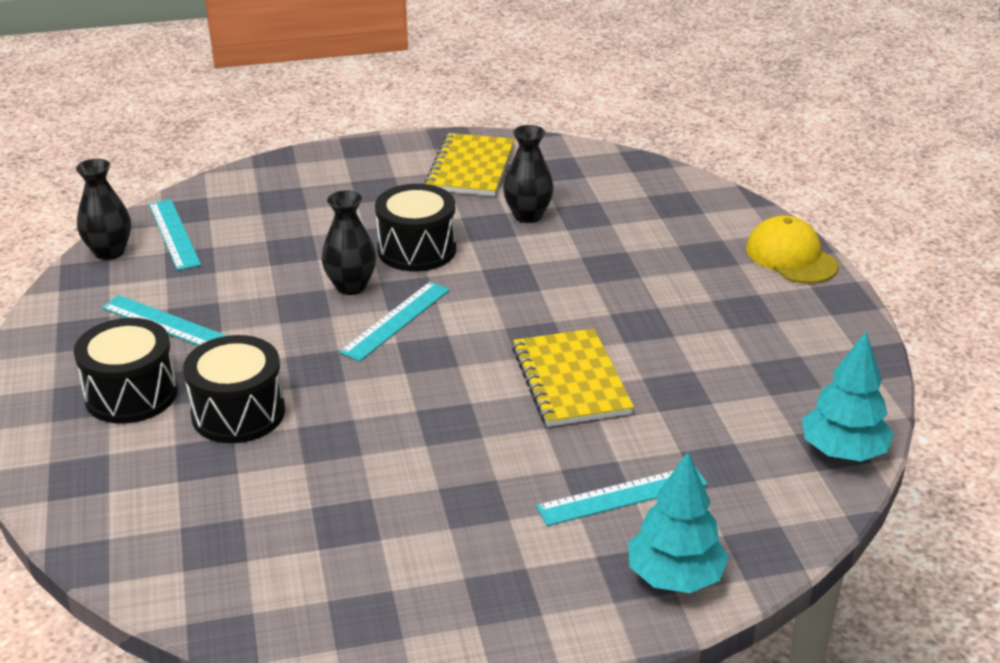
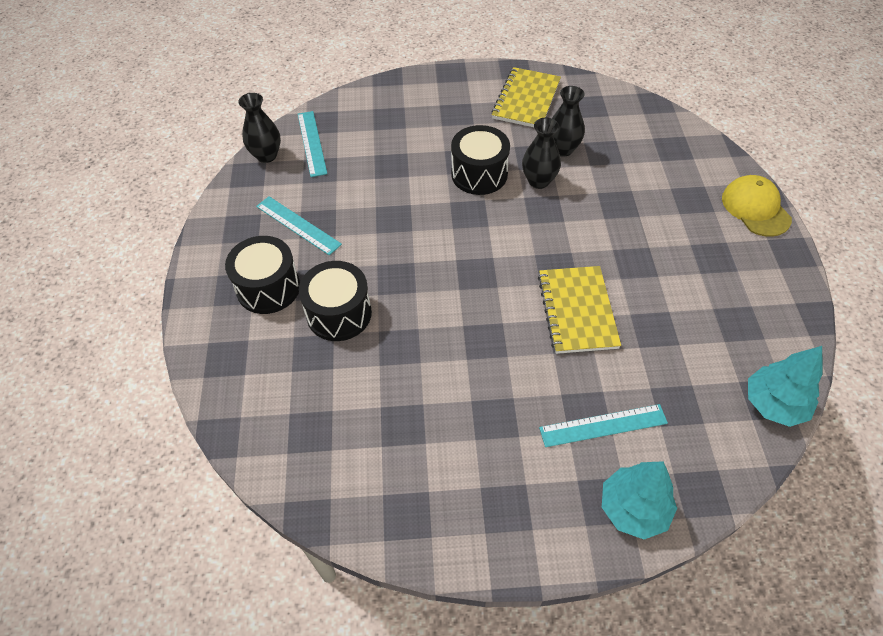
camera: 10 degrees right, 20 degrees up
(351, 286) = (429, 204): black vase -> black vase (539, 181)
(396, 320) = (457, 239): turquoise ruler -> none

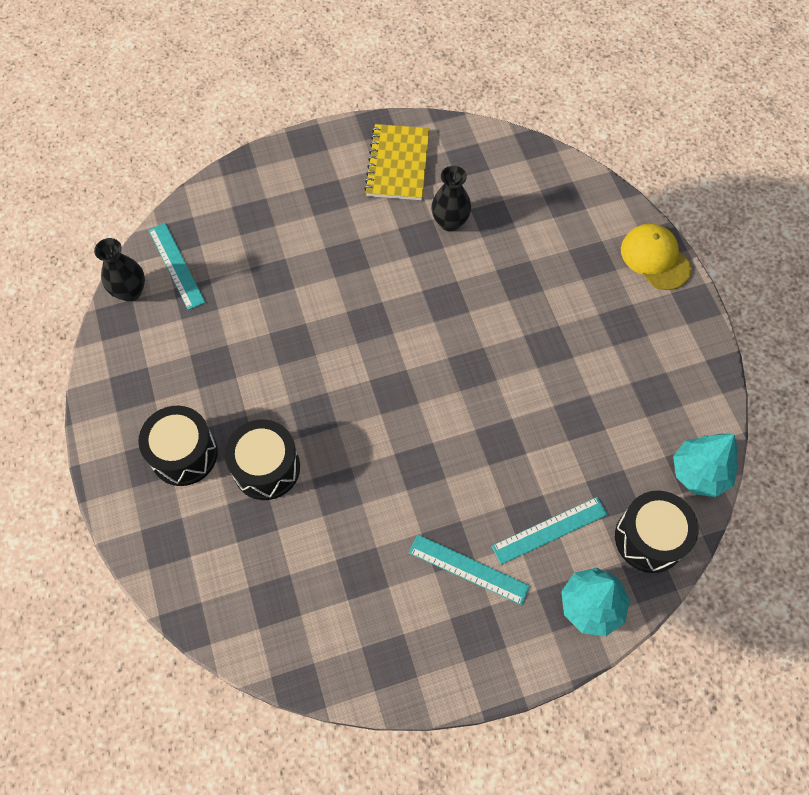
camera: 15 degrees left, 10 degrees up
(298, 225) = (192, 373): turquoise ruler -> turquoise ruler (468, 569)
(479, 174) = (369, 271): black drum -> black drum (649, 538)
(539, 181) = (433, 267): black vase -> none
(577, 311) = (502, 413): yellow notebook -> none

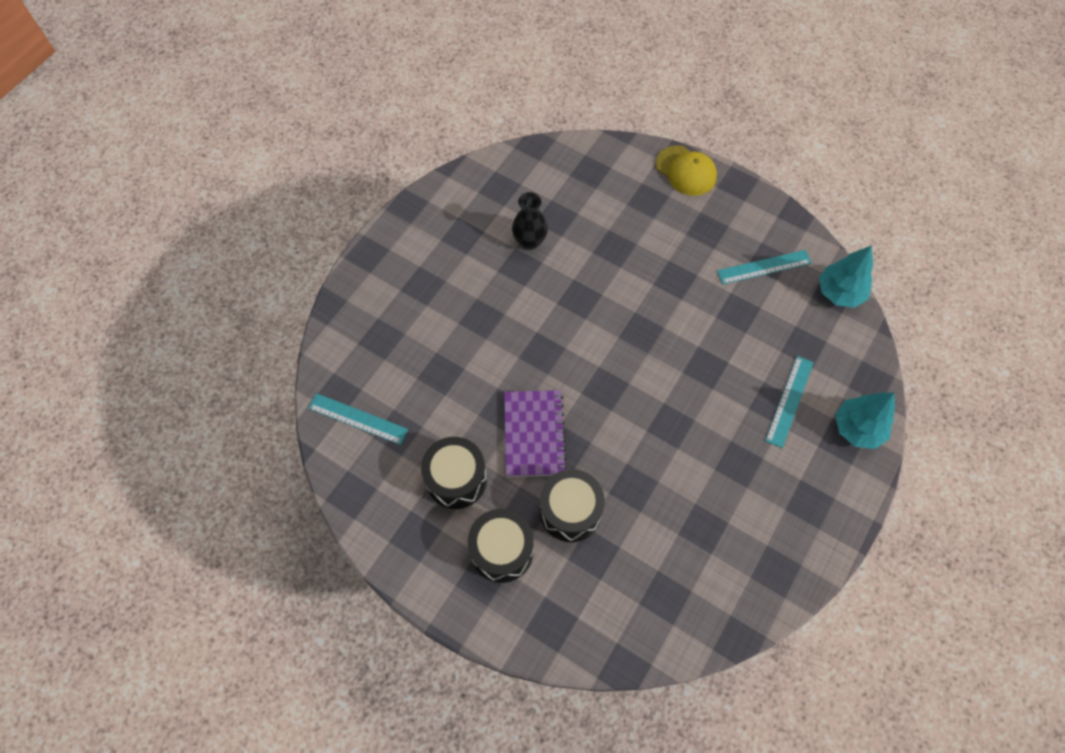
camera: 40 degrees left, 0 degrees up
(130, 291) = (340, 465): black vase -> none
(298, 383) = (534, 434): none -> purple notebook
(397, 164) = (452, 225): yellow notebook -> none
(468, 569) = (766, 468): turquoise ruler -> turquoise ruler (764, 267)
(649, 538) = (850, 357): black drum -> black drum (456, 479)
(655, 258) = (686, 171): yellow cap -> yellow cap turned 150 degrees counterclockwise

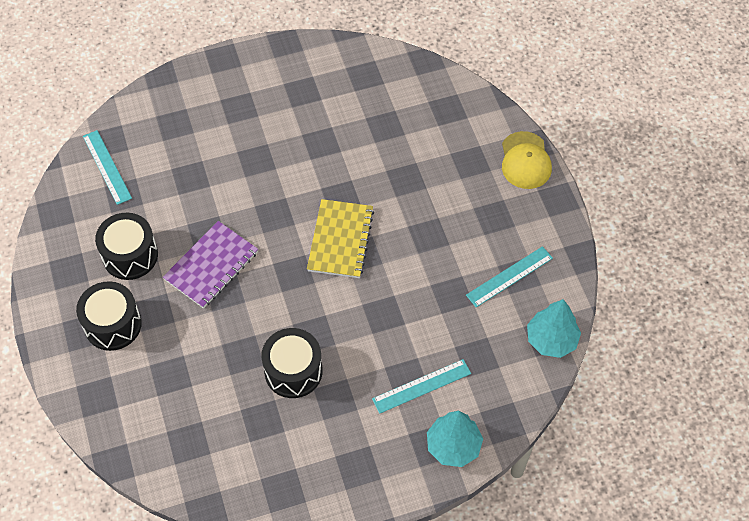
camera: 40 degrees right, 5 degrees down
(530, 241) = (347, 129): black vase -> none
(570, 511) = (183, 336): black drum -> black drum (293, 371)
(614, 333) = (340, 240): none -> yellow notebook
(764, 267) = (509, 277): turquoise ruler -> turquoise ruler turned 60 degrees counterclockwise

